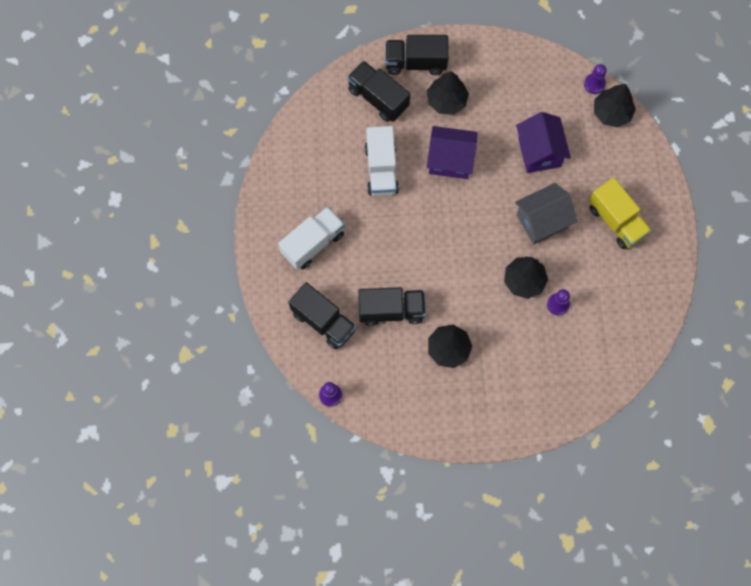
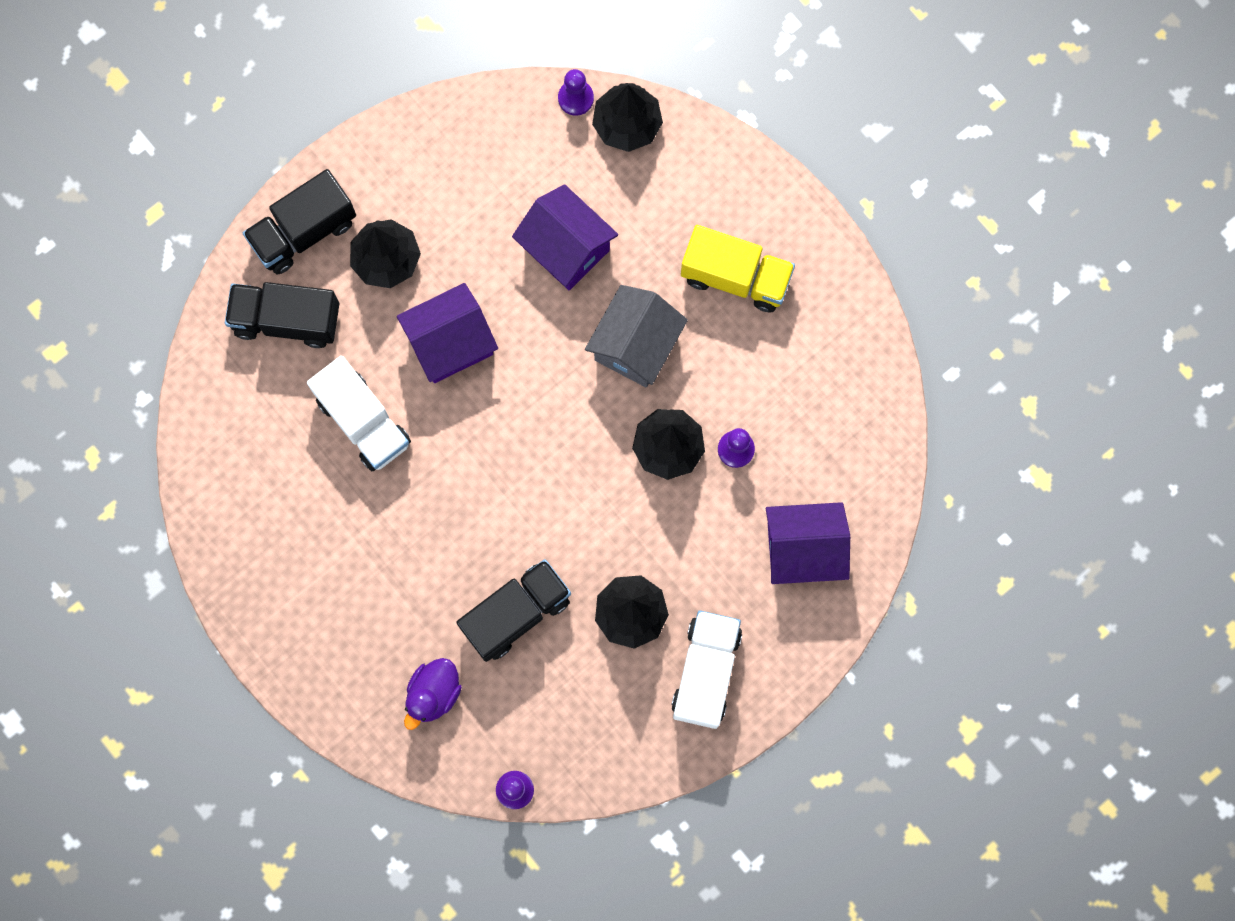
camera: 35 degrees left, 5 degrees up
(313, 243) = (341, 593): white truck -> white truck (706, 672)
(323, 321) = (433, 694): black truck -> purple duck
(558, 376) = (803, 550): none -> purple house

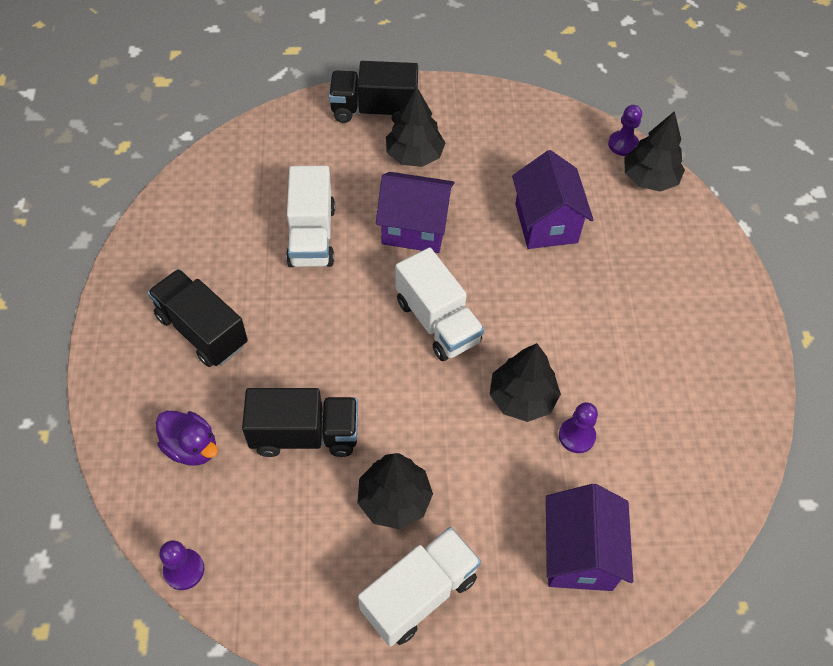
camera: 35 degrees right, 20 degrees down
(286, 320) = (317, 148): black truck -> black truck (202, 330)
(433, 694) = (191, 447): purple duck -> purple duck turned 120 degrees counterclockwise
(544, 426) = (437, 321): none -> white truck
(635, 345) = (550, 313): grey house -> none
(736, 277) = (664, 318): yellow truck -> none
(803, 550) = (579, 553): purple house -> purple house turned 60 degrees clockwise

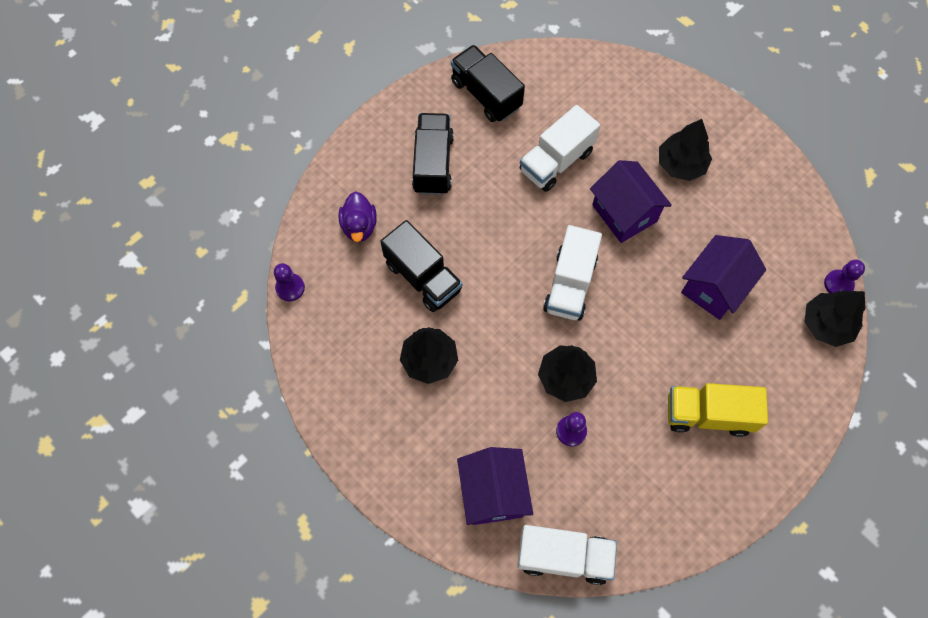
camera: 50 degrees right, 10 degrees up
(374, 110) = (691, 110): black truck -> black truck (486, 94)
(419, 593) = (387, 421): white truck -> white truck (564, 556)
(579, 553) = (493, 493): purple house -> purple house turned 60 degrees counterclockwise
(654, 319) = (708, 414): none -> yellow truck

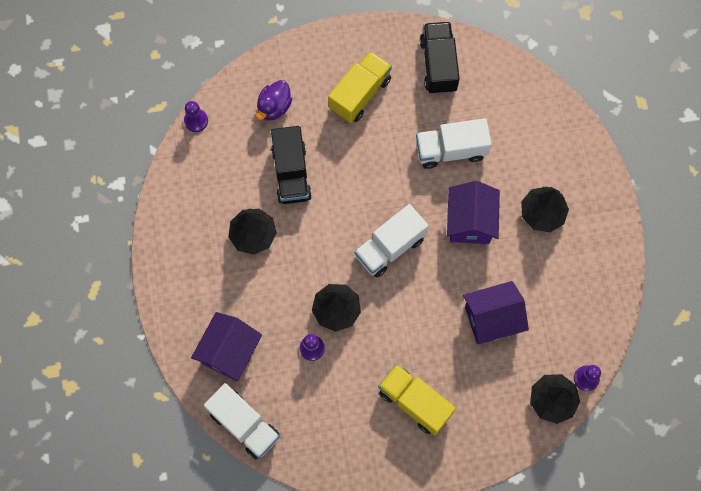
camera: 35 degrees right, 5 degrees up
(433, 163) = (360, 94): black truck -> yellow truck

